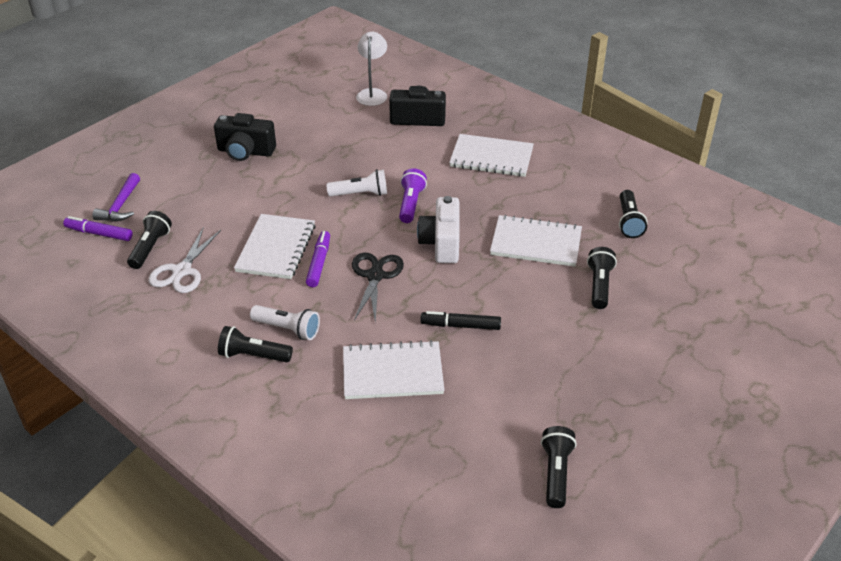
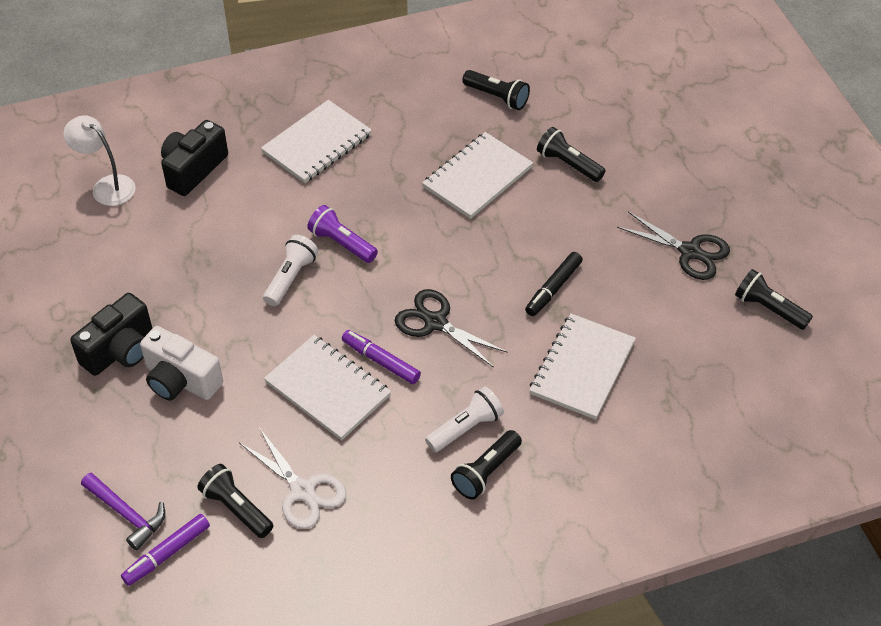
camera: 60 degrees left, 10 degrees up
(441, 243) = (424, 248): white camera -> white camera (181, 380)
(574, 394) = (690, 252): none -> black scissors

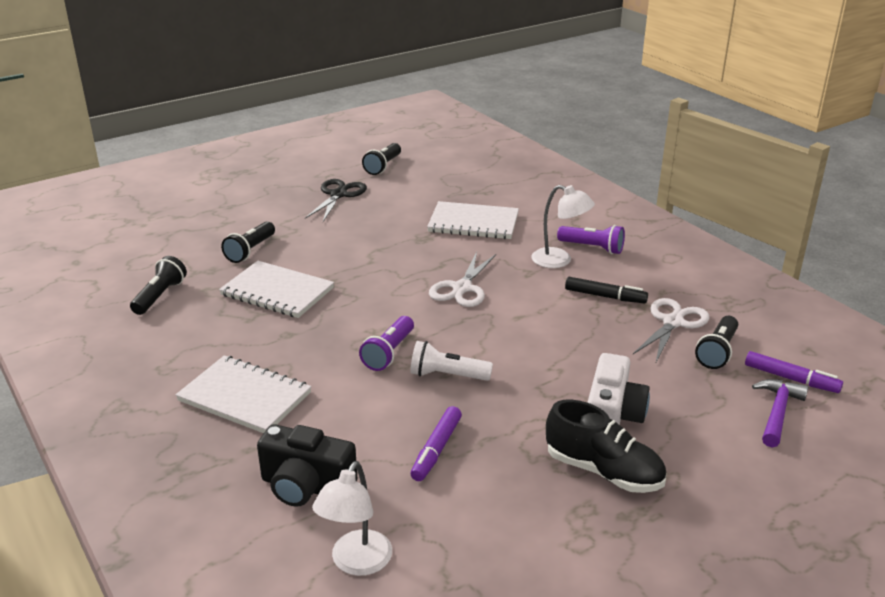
camera: 105 degrees left, 20 degrees down
(120, 350) = (603, 471): black camera -> black shoe
(327, 389) = (565, 329): white notebook -> none
(381, 361) = (519, 308): purple marker -> purple marker (436, 449)
(435, 322) = (462, 288): black scissors -> white scissors
(466, 428) = (559, 260): white flashlight -> white lamp
(486, 472) = (592, 248): black flashlight -> purple flashlight
(553, 288) = (399, 242): black marker -> black marker (605, 296)

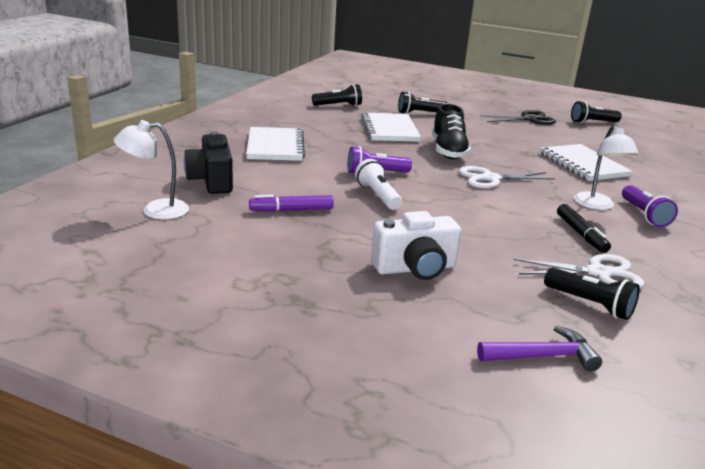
camera: 55 degrees right, 5 degrees down
(603, 471) = (340, 277): black shoe -> black shoe (448, 151)
(717, 352) = (590, 304): black flashlight -> black flashlight turned 135 degrees counterclockwise
(791, 379) = (614, 357): purple marker -> none

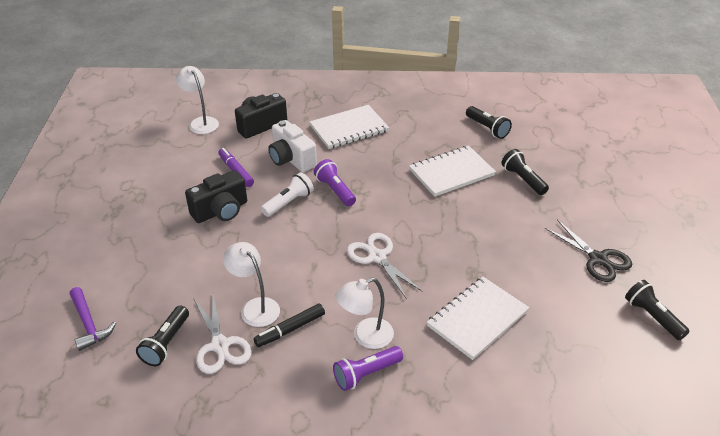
camera: 70 degrees right, 15 degrees up
(363, 232) = (221, 211): none -> black camera
(415, 268) = (178, 247): white camera -> white camera (291, 159)
(448, 151) = (426, 219): black shoe -> none
(542, 244) = (255, 307): none -> white lamp

